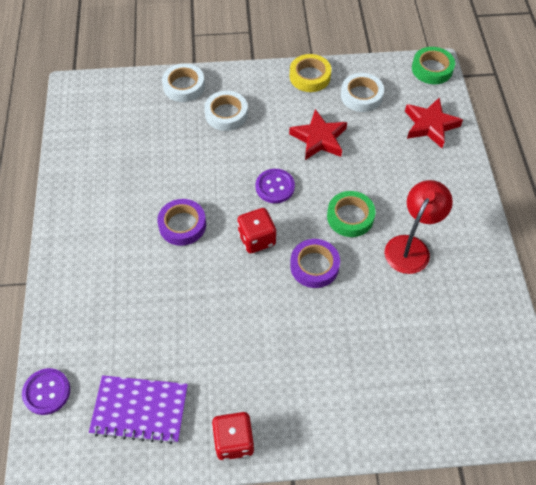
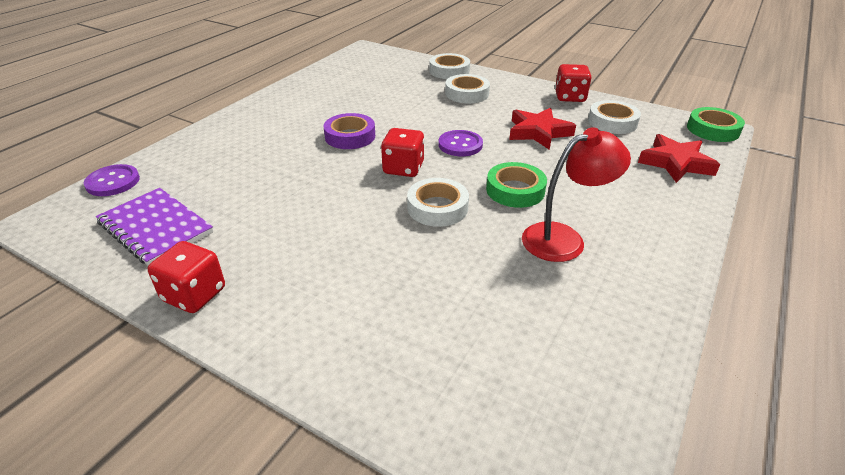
camera: 35 degrees right, 20 degrees down
(310, 76) = (570, 97): yellow tape -> red dice
(314, 266) = (437, 207): purple tape -> white tape

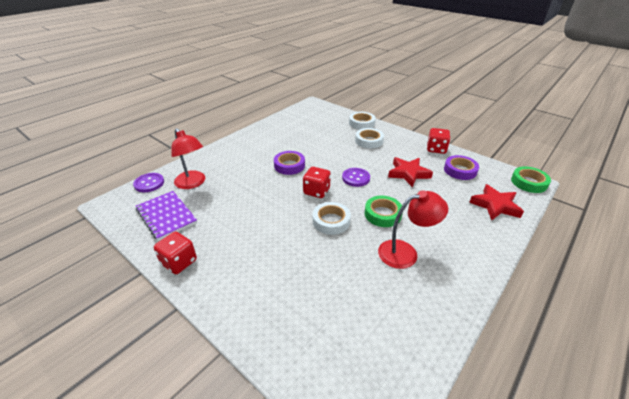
camera: 10 degrees right, 0 degrees up
(191, 175) = (192, 183): none -> red lamp
(612, 122) = (460, 170): white tape -> purple tape

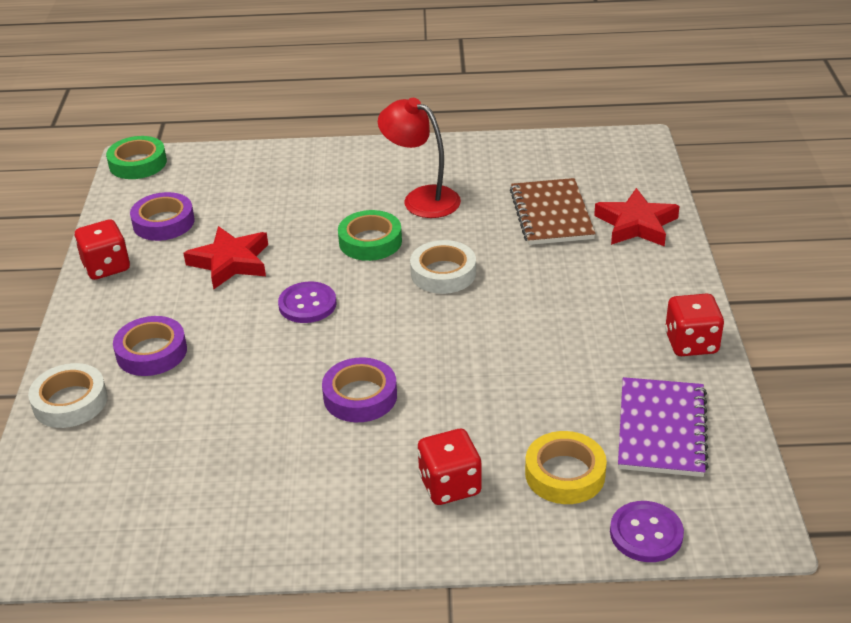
camera: 130 degrees left, 0 degrees up
(192, 183) = (565, 474): red lamp -> yellow tape
(316, 191) = (395, 322): red dice -> red dice (450, 485)
(332, 294) = (551, 214): none -> brown notebook
(369, 141) = (151, 352): white tape -> purple tape
(495, 205) = (235, 172): red star -> red star (636, 224)

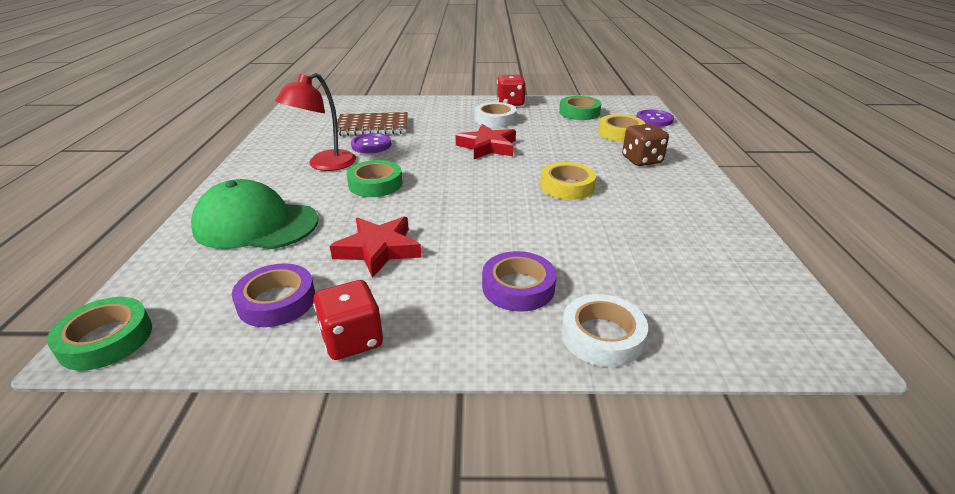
camera: 90 degrees left, 5 degrees down
(287, 185) = (256, 224): none -> green cap
(307, 304) = (455, 208): purple button -> purple button (371, 145)
(360, 396) = (567, 186): purple tape -> yellow tape
(443, 273) = (428, 159): white tape -> white tape (495, 119)
(450, 485) = (641, 160): red dice -> brown dice
(636, 224) = (396, 107): red star -> red star (487, 147)
(661, 429) = (579, 112): purple notebook -> green tape

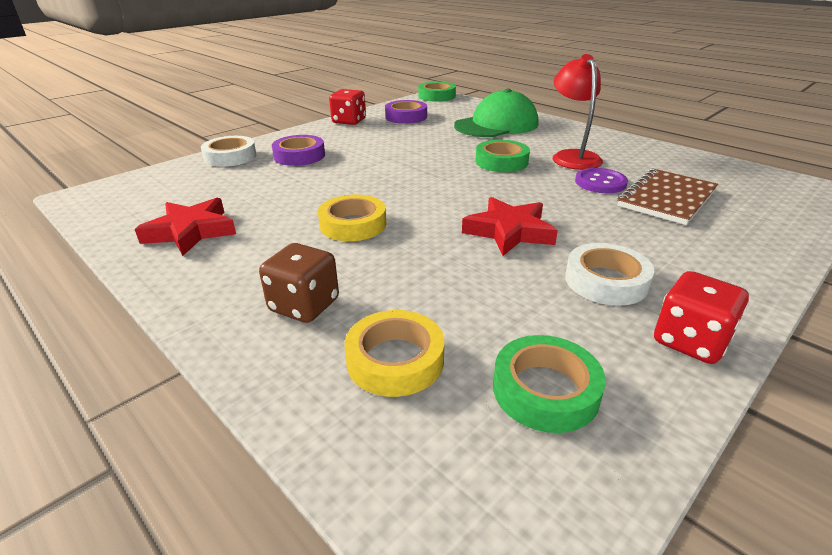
camera: 135 degrees right, 0 degrees up
(378, 250) = (406, 140): red star -> red star (191, 231)
(654, 119) = (376, 472): purple button -> none

